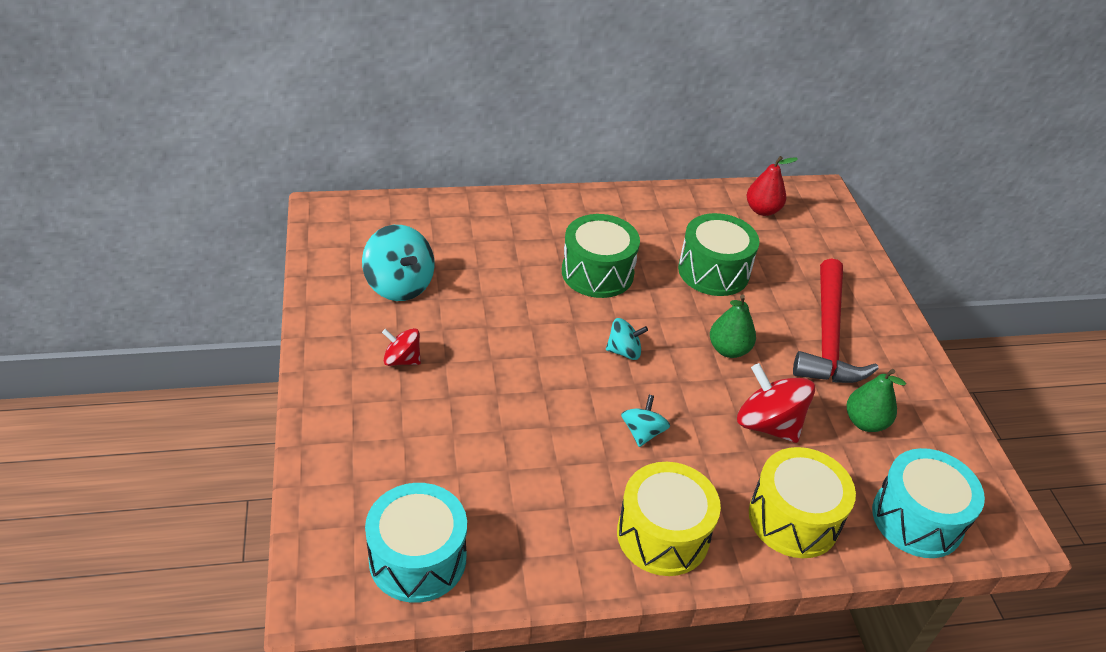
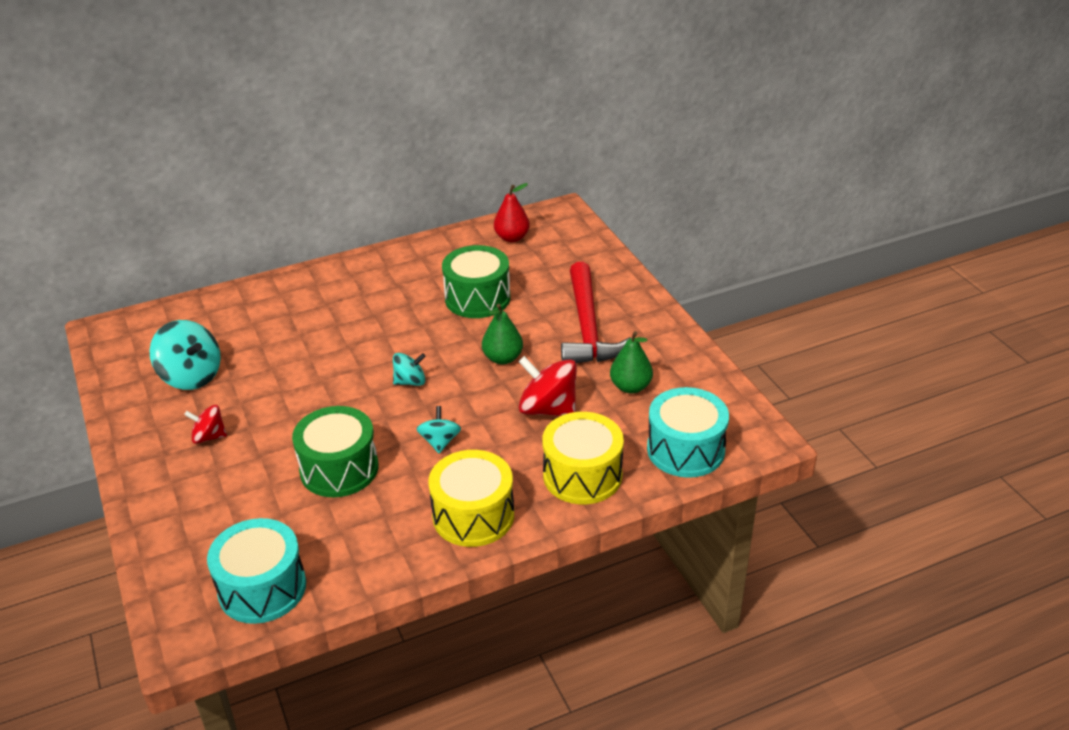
camera: 10 degrees left, 5 degrees down
(597, 273) = (373, 323): green drum -> green drum (339, 469)

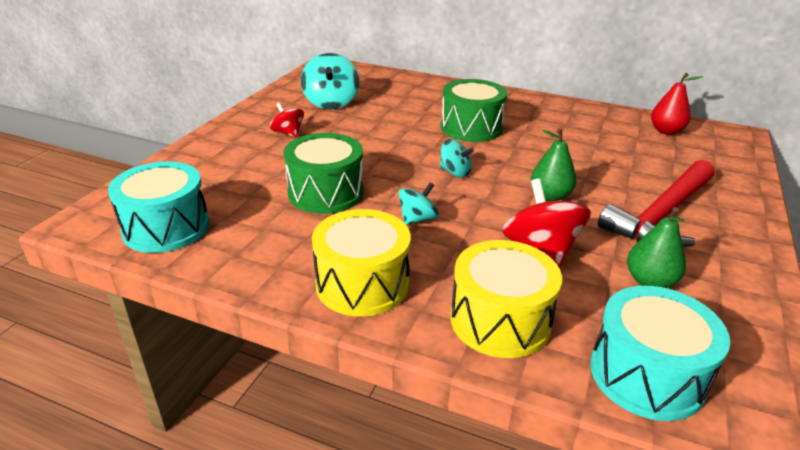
camera: 45 degrees right, 5 degrees down
(477, 298) = (583, 151): green drum -> green drum (471, 128)

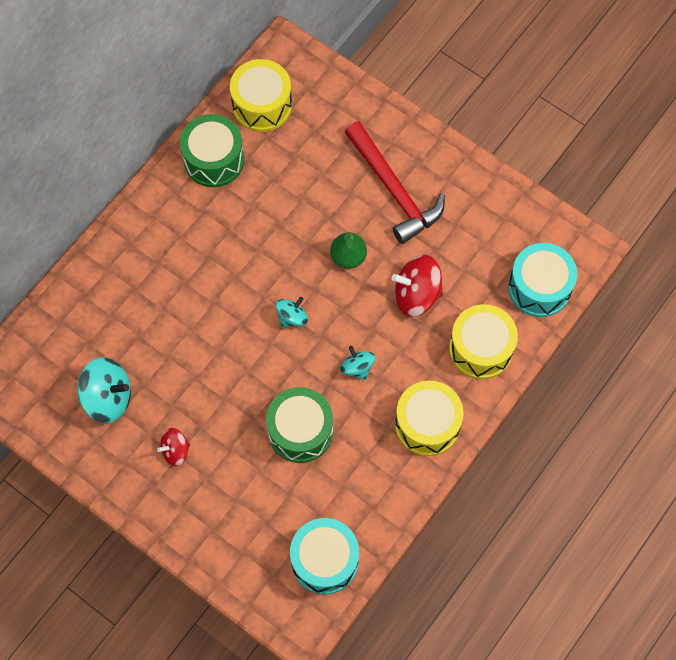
camera: 75 degrees left, 35 degrees up
(471, 128) = (209, 274): green drum -> green drum (214, 159)
(649, 281) = (465, 241): green pear -> none
(666, 131) = (262, 105): red pear -> yellow drum

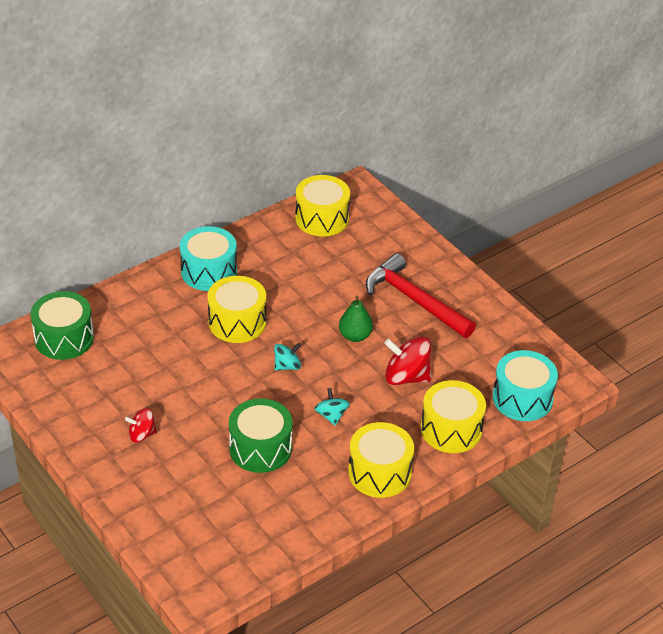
camera: 15 degrees right, 25 degrees down
(108, 398) = (100, 382): turquoise spinning top -> none
(214, 159) = (265, 244): green drum -> green drum (64, 338)
(221, 275) = (237, 322): none -> yellow drum
(324, 560) = (242, 550): turquoise drum -> turquoise drum (209, 271)
(394, 190) = (414, 300): red hammer -> red hammer turned 150 degrees clockwise

